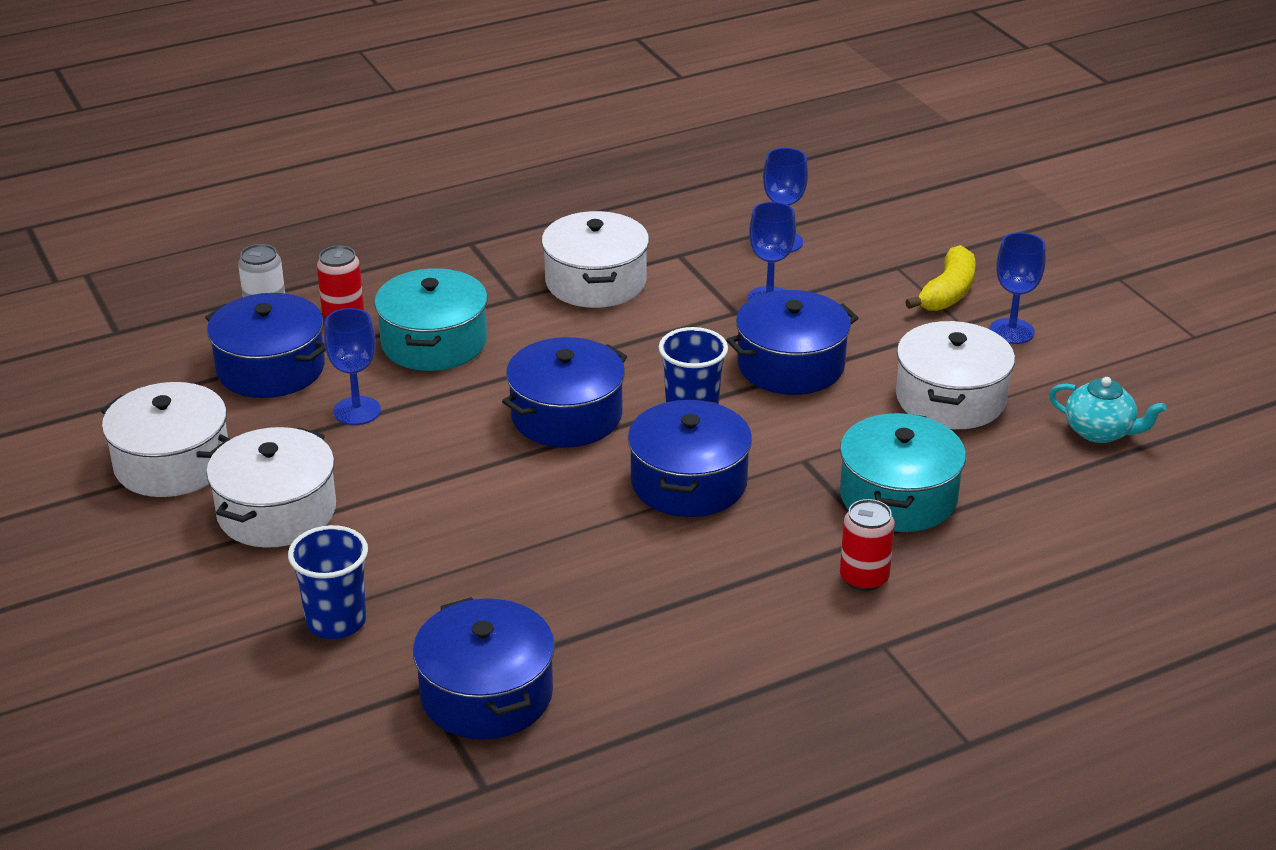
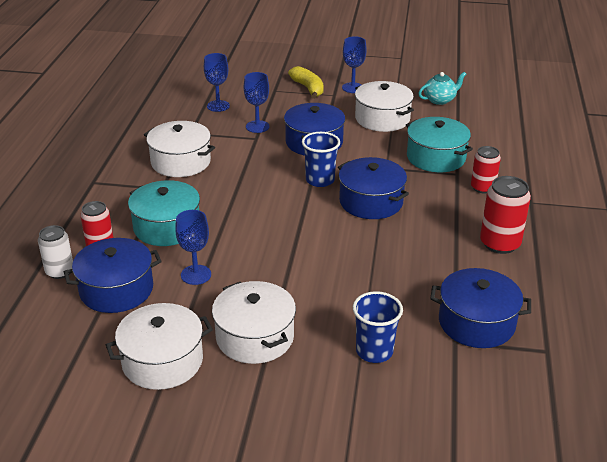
camera: 55 degrees left, 0 degrees up
(566, 416) = (280, 213): blue pot -> none
(717, 650) = (500, 243): none -> red can

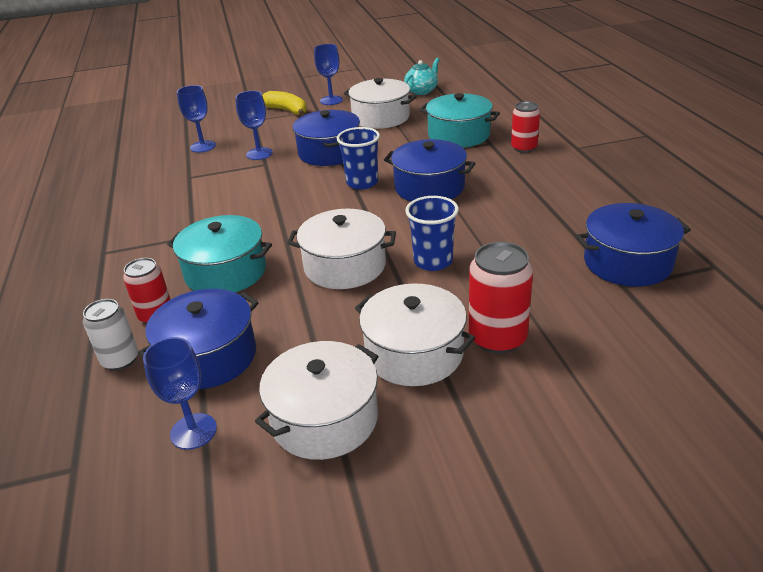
camera: 20 degrees left, 0 degrees up
(180, 162) = (197, 206): white pot -> white pot (345, 266)
(196, 275) = (296, 310): blue goblet -> blue goblet (193, 431)
(374, 351) = (554, 323): blue cup -> blue cup (433, 261)
(500, 243) = (582, 188): red can -> red can (497, 338)

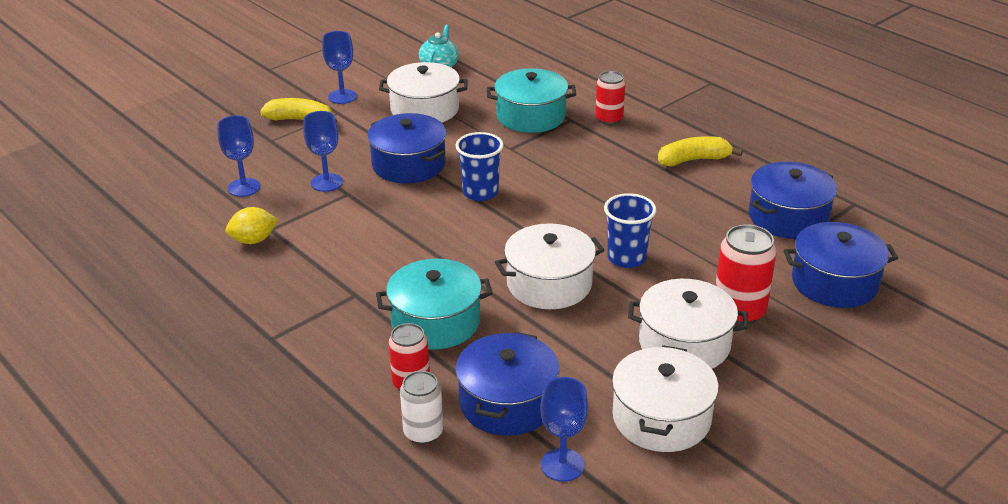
camera: 30 degrees left, 0 degrees up
(169, 182) = (253, 240): none -> yellow lemon
(429, 187) = (554, 183): blue pot -> blue pot (834, 282)
(573, 193) = (693, 160): none -> yellow banana

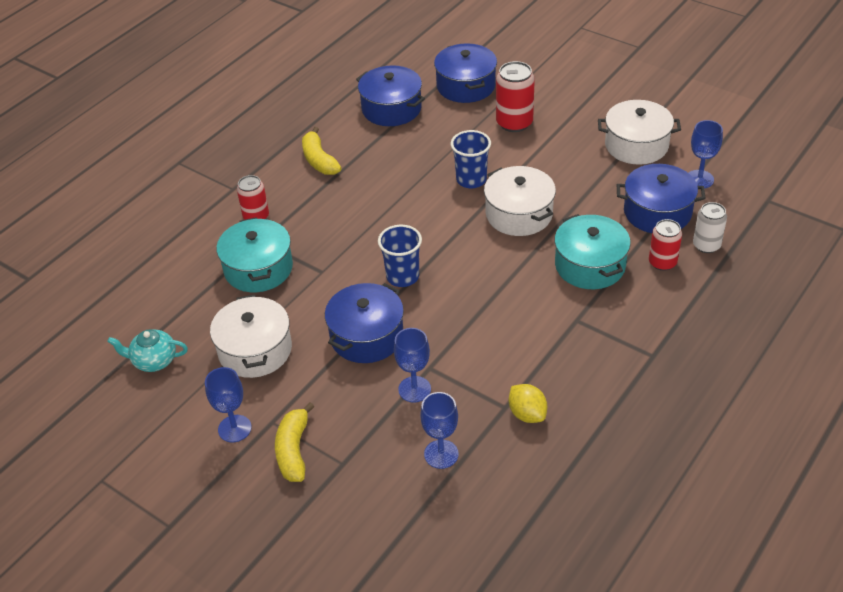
camera: 100 degrees left, 10 degrees up
(684, 343) = (559, 143): white pot -> none

